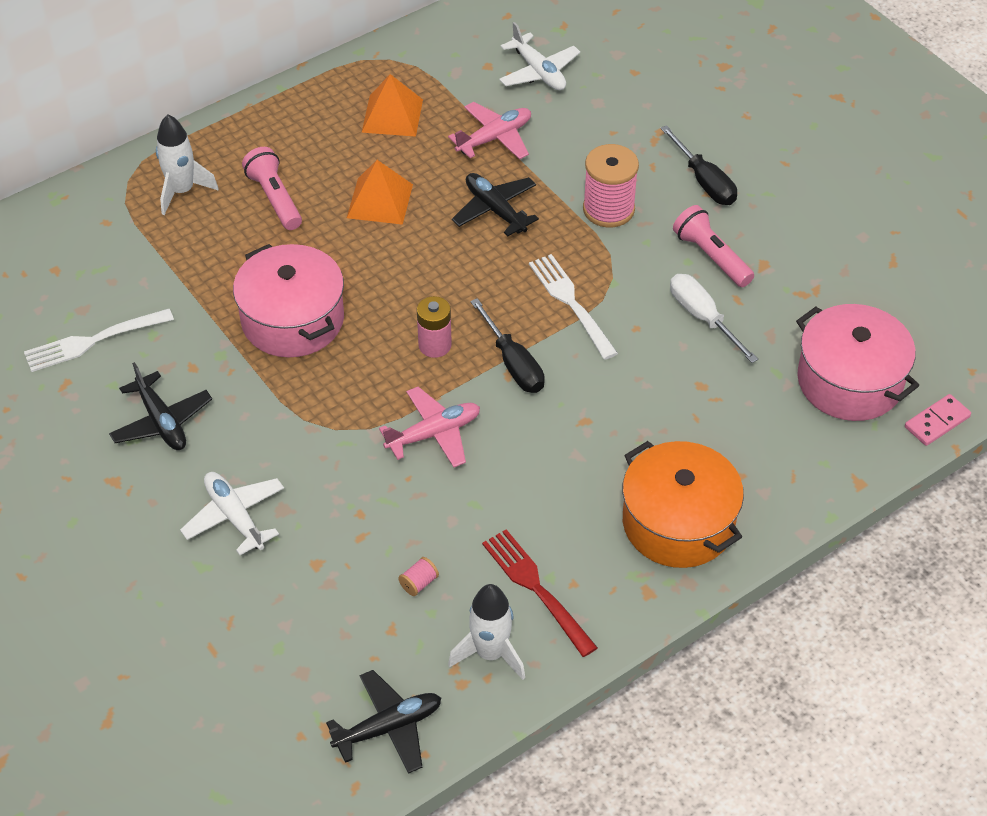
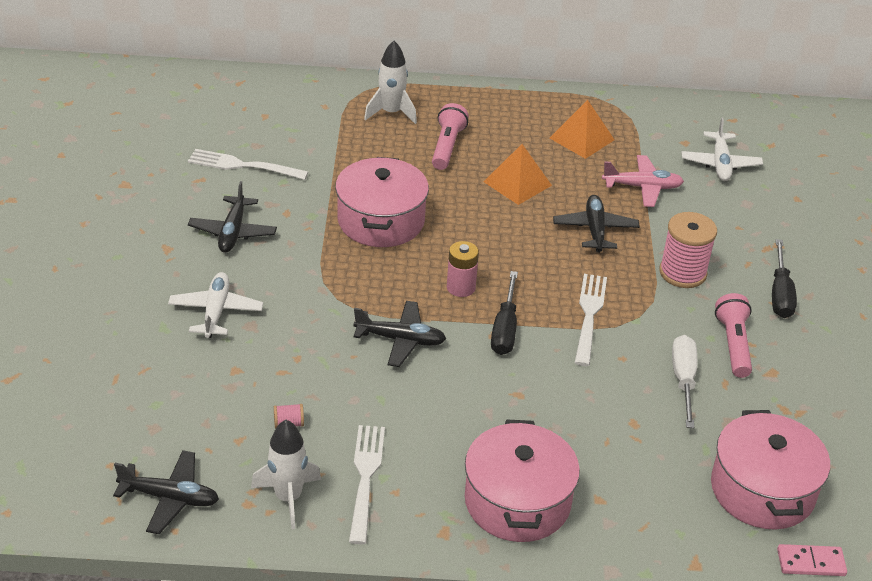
camera: 35 degrees right, 10 degrees down
(433, 434) = (400, 340): pink plane -> black plane
(536, 588) = (365, 478): red fork -> white fork
(678, 523) = (517, 501): orange pot -> pink pot

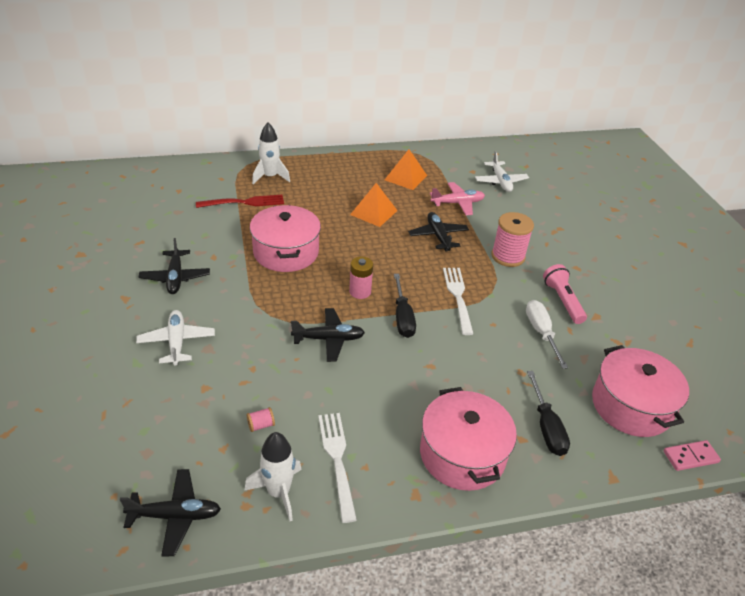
camera: 15 degrees left, 0 degrees up
(243, 165) = (171, 227): white fork -> none
(346, 144) = (244, 202): none -> red fork
(447, 146) = (316, 194): pink flashlight -> none
(780, 294) = (576, 261): black screwdriver -> black screwdriver (546, 427)

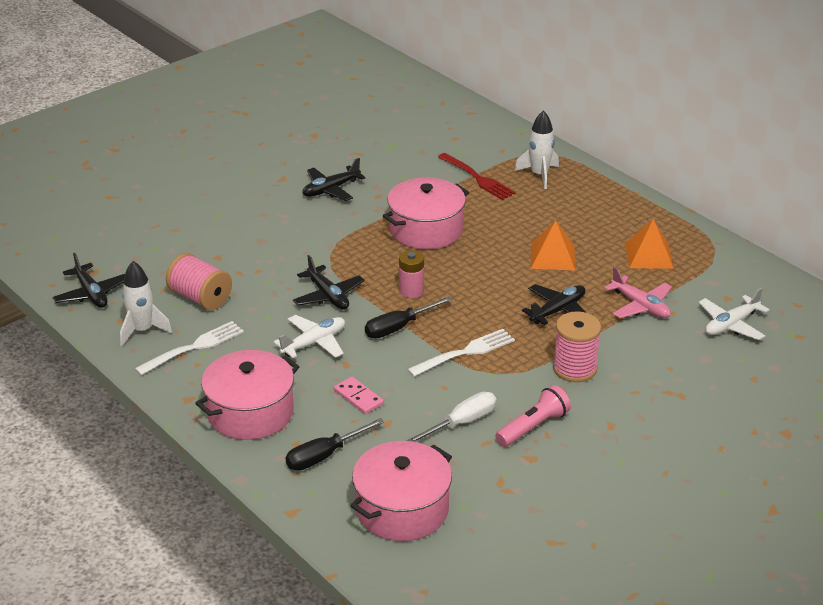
camera: 65 degrees right, 5 degrees down
(177, 342) = (255, 223): white plane -> white plane (314, 343)
(261, 425) = (200, 298): pink spool -> pink spool, size x2.39
(690, 457) = (361, 563): pink domino -> pink domino (358, 397)

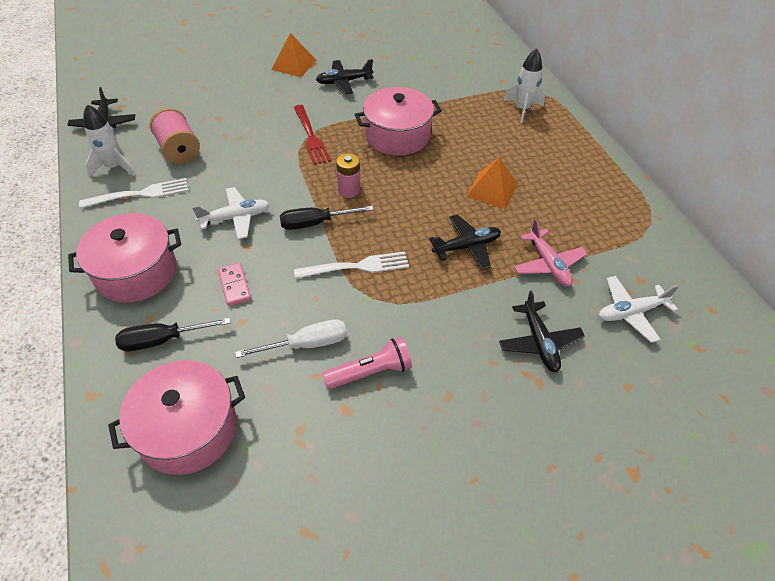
camera: 20 degrees right, 15 degrees up
(328, 296) = (278, 175): black plane -> black plane (539, 342)
(477, 178) = (468, 100): red fork -> red fork (311, 137)
(574, 368) = (448, 316): pink spool -> none
(649, 255) = (582, 212): orange pyramid -> orange pyramid (294, 65)

